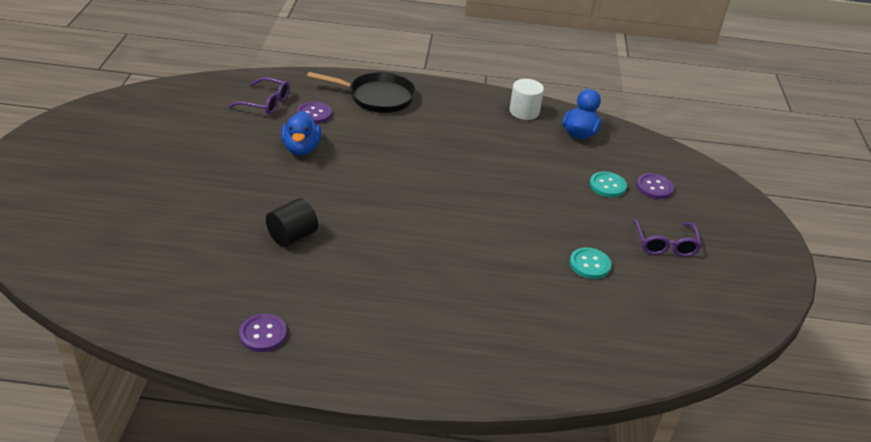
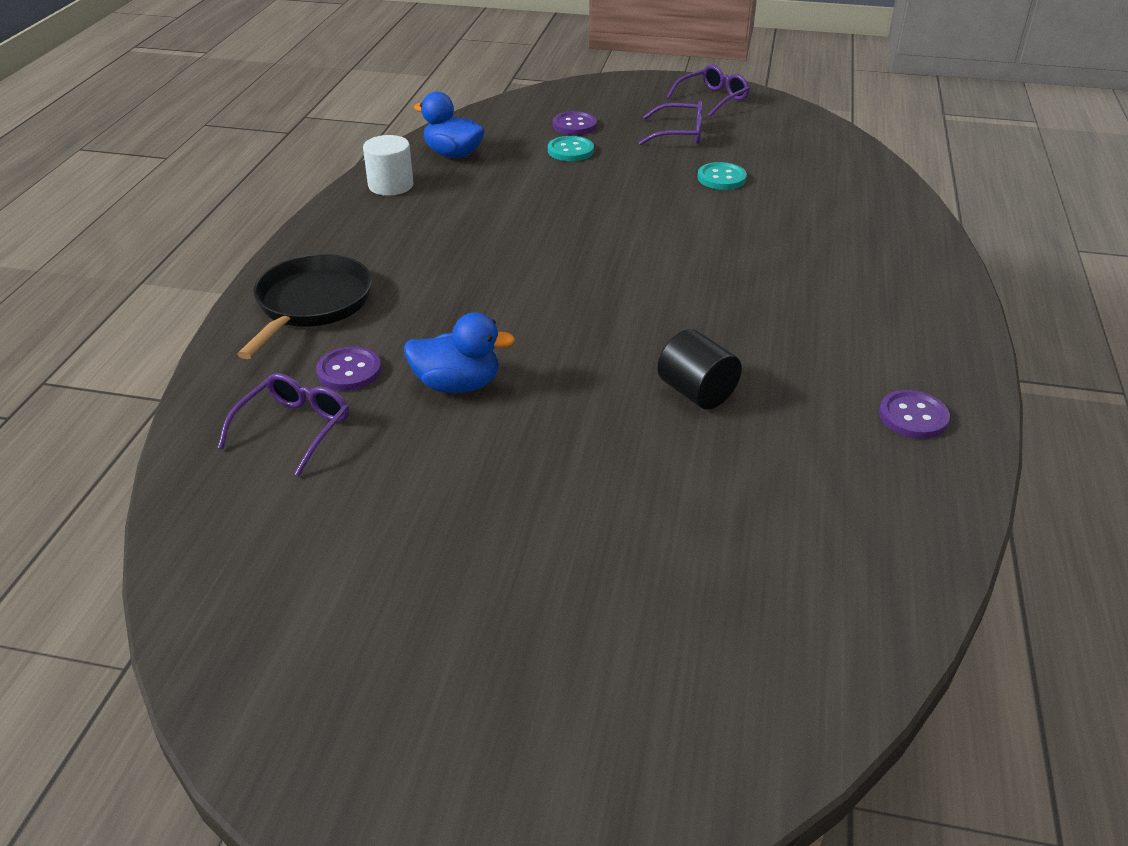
camera: 80 degrees left, 0 degrees up
(752, 268) = (712, 99): none -> purple glasses

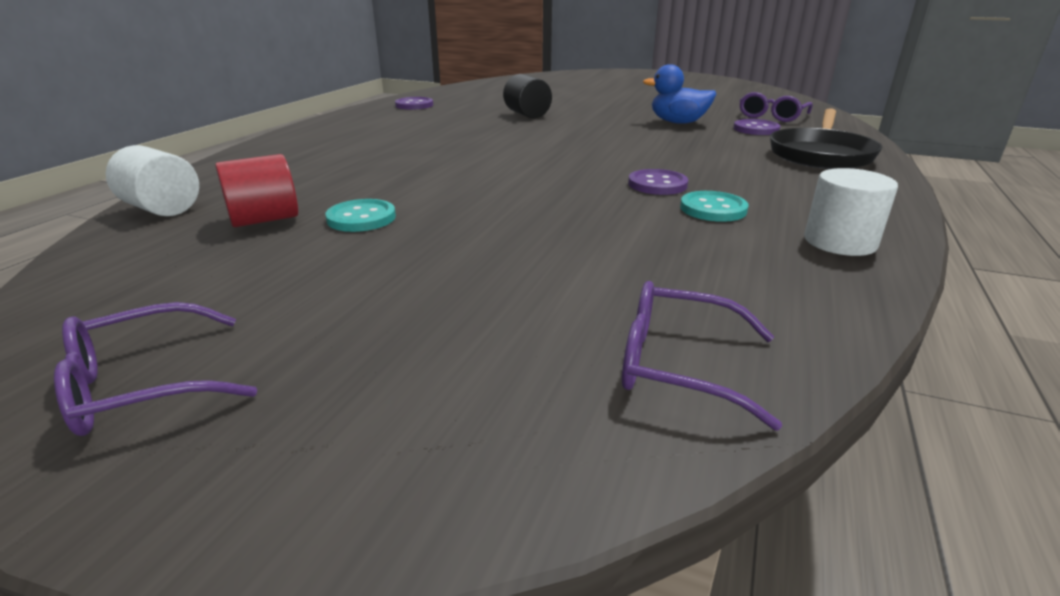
camera: 170 degrees left, 10 degrees down
(453, 154) = (769, 285): blue duck -> none
(570, 151) = (556, 274): turquoise button -> turquoise button (713, 209)
(574, 125) = (530, 331): purple button -> purple button (657, 184)
(679, 134) = (339, 290): purple glasses -> purple glasses (678, 365)
(786, 171) = (265, 220): none -> red cylinder
(874, 174) = (162, 209): none -> white cylinder

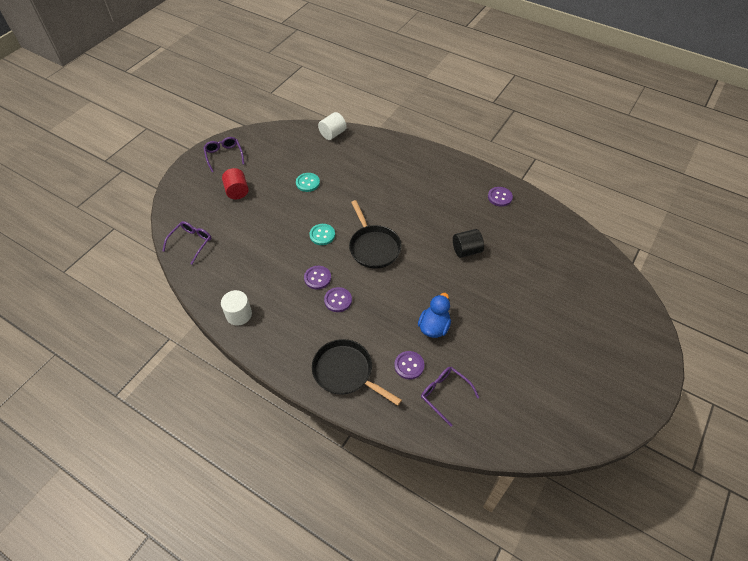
camera: 100 degrees right, 25 degrees up
(265, 220) = (314, 159): red cylinder -> red cylinder (237, 191)
(549, 155) = (373, 247): none -> black pan
(692, 167) = (338, 300): none -> purple button
(713, 209) = (283, 288): turquoise button -> turquoise button (322, 235)

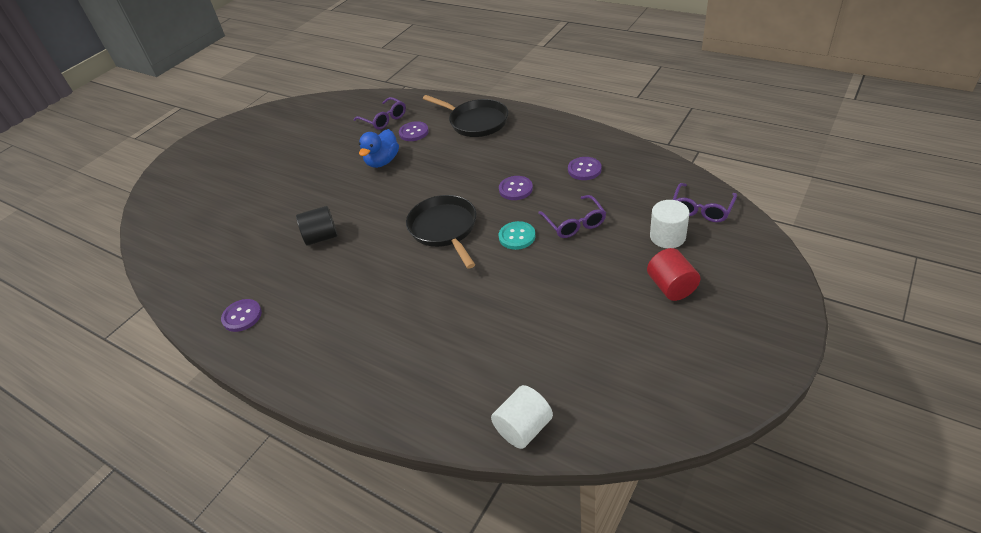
camera: 175 degrees left, 10 degrees down
(224, 156) = (732, 354): purple glasses -> purple glasses (574, 223)
(239, 314) = (600, 148): white cylinder -> white cylinder (667, 236)
(307, 183) = (554, 313): turquoise button -> none
(338, 300) = (488, 172): purple button -> purple button (584, 169)

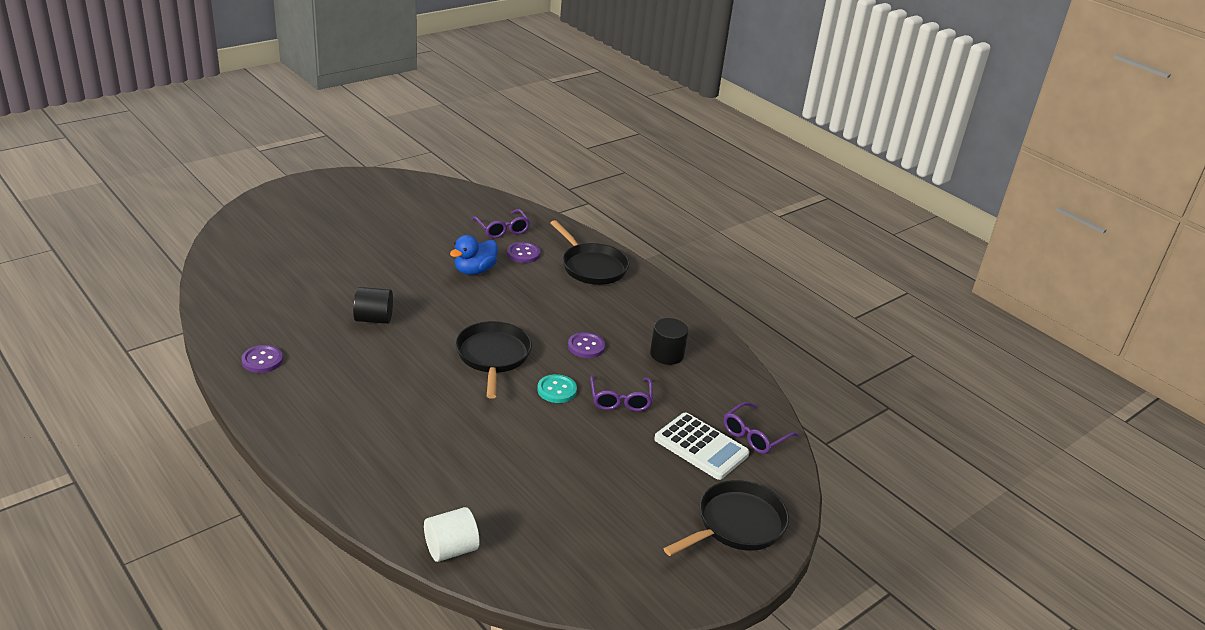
camera: 10 degrees right, 10 degrees down
(584, 169) = (667, 354): purple button -> black cylinder
(667, 236) = (701, 447): white cylinder -> white calculator
(671, 287) = (670, 491): red cylinder -> none
(746, 293) = (736, 524): none -> black pan

